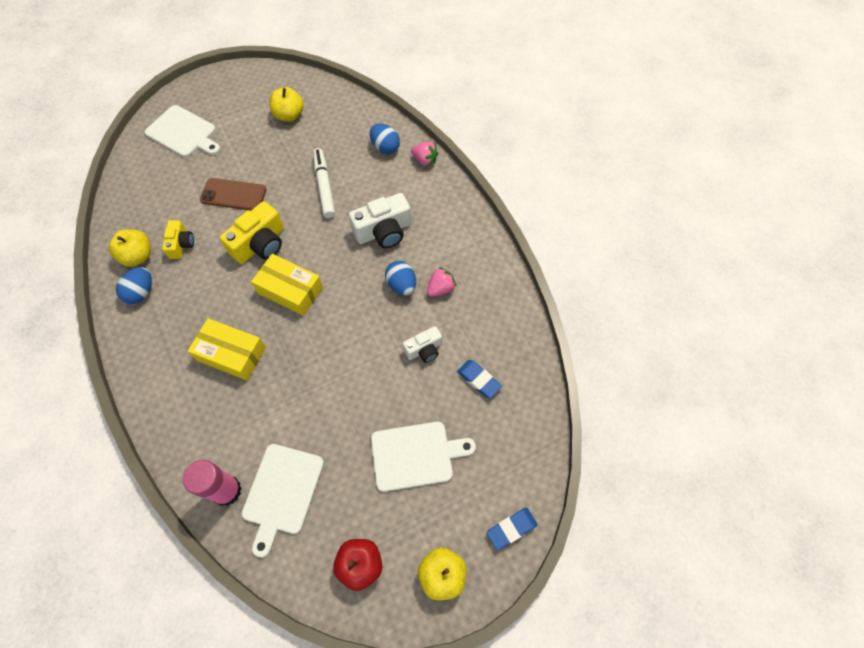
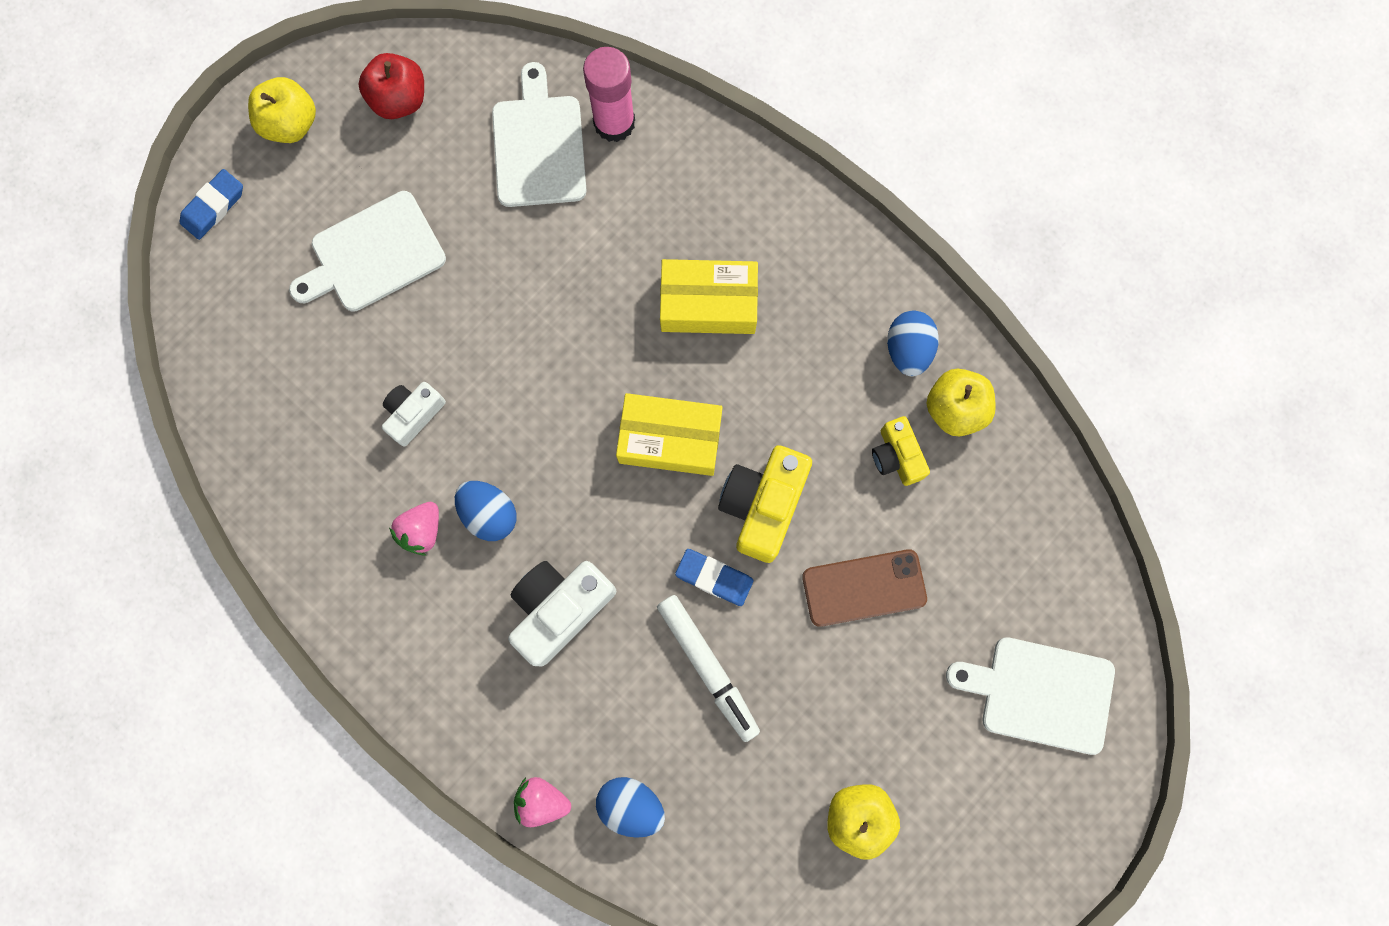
camera: 160 degrees right, 15 degrees up
(479, 380) = (313, 395): blue eraser -> blue eraser (714, 578)

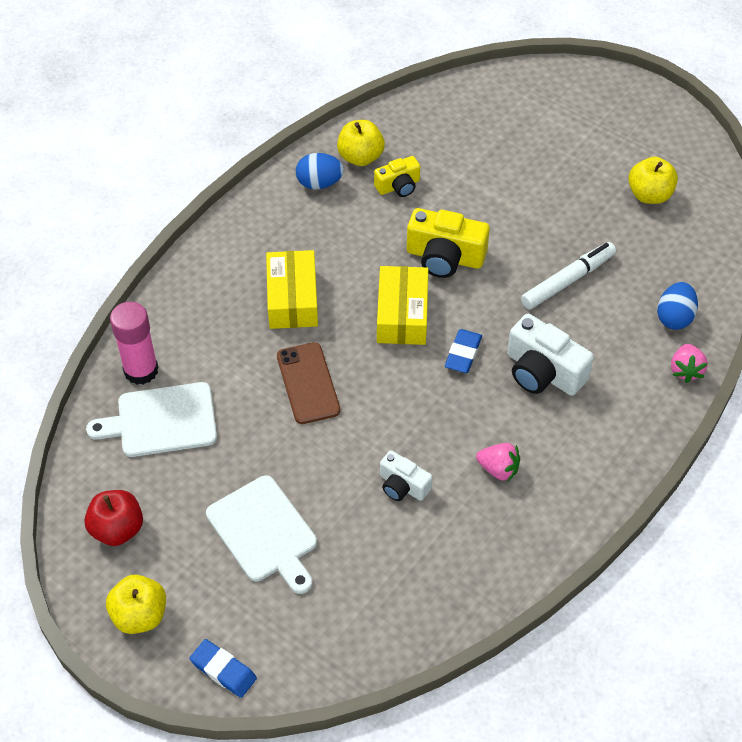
camera: 95 degrees left, 25 degrees down
(489, 514) = (477, 424): blue egg -> none
(714, 578) = (502, 281): blue eraser -> blue eraser (463, 354)
(864, 588) = (495, 199): brown phone -> brown phone (308, 383)
(1040, 694) = (548, 110): white cutting board -> none

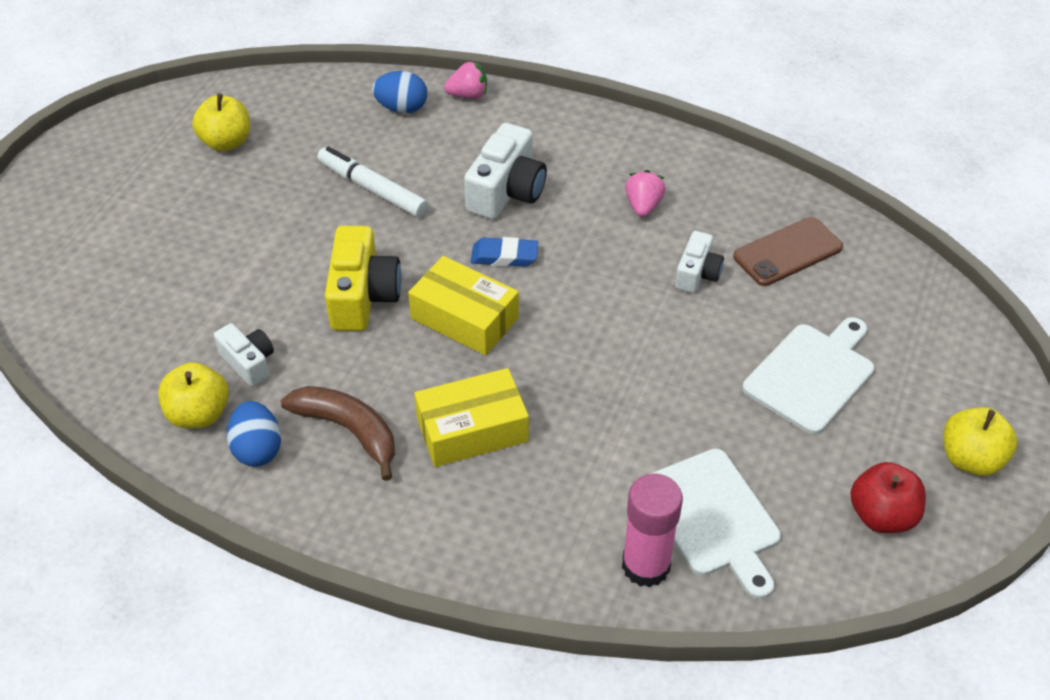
camera: 105 degrees left, 5 degrees down
(223, 670) = (983, 368): blue eraser -> none
(308, 383) = (597, 383): brown phone -> brown phone (787, 252)
(317, 231) = (349, 430): none -> brown banana
(398, 186) = (249, 362): yellow camera -> white camera
(402, 314) = (464, 318): yellow box -> yellow box turned 45 degrees clockwise

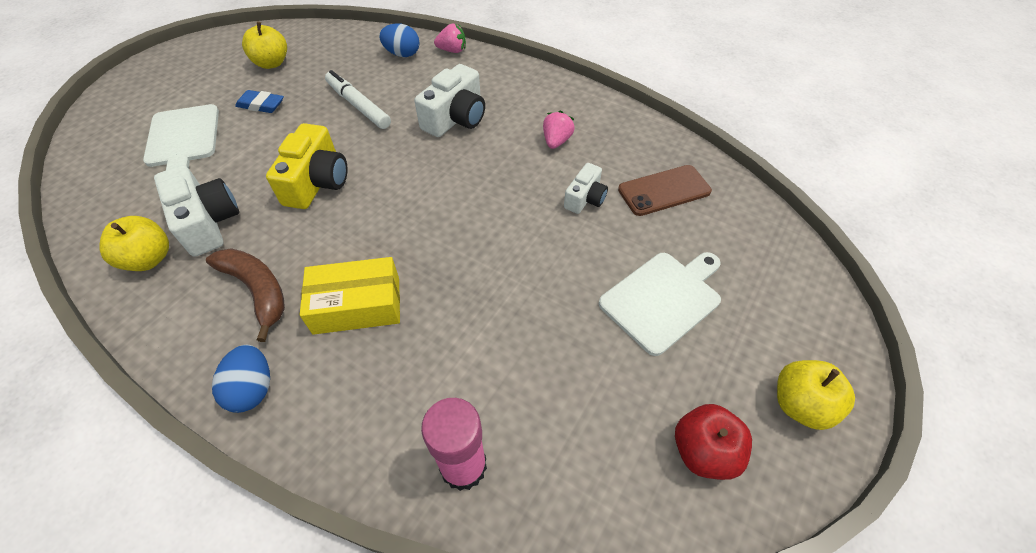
camera: 10 degrees right, 5 degrees up
(249, 362) = (208, 222): white camera -> white camera, size x1.68
(257, 449) = (178, 295): blue egg -> blue egg (253, 388)
(464, 318) = (387, 210): yellow box -> none
(504, 256) = (436, 166): blue eraser -> blue eraser (261, 105)
(713, 517) = (540, 425): white cutting board -> white cutting board (183, 138)

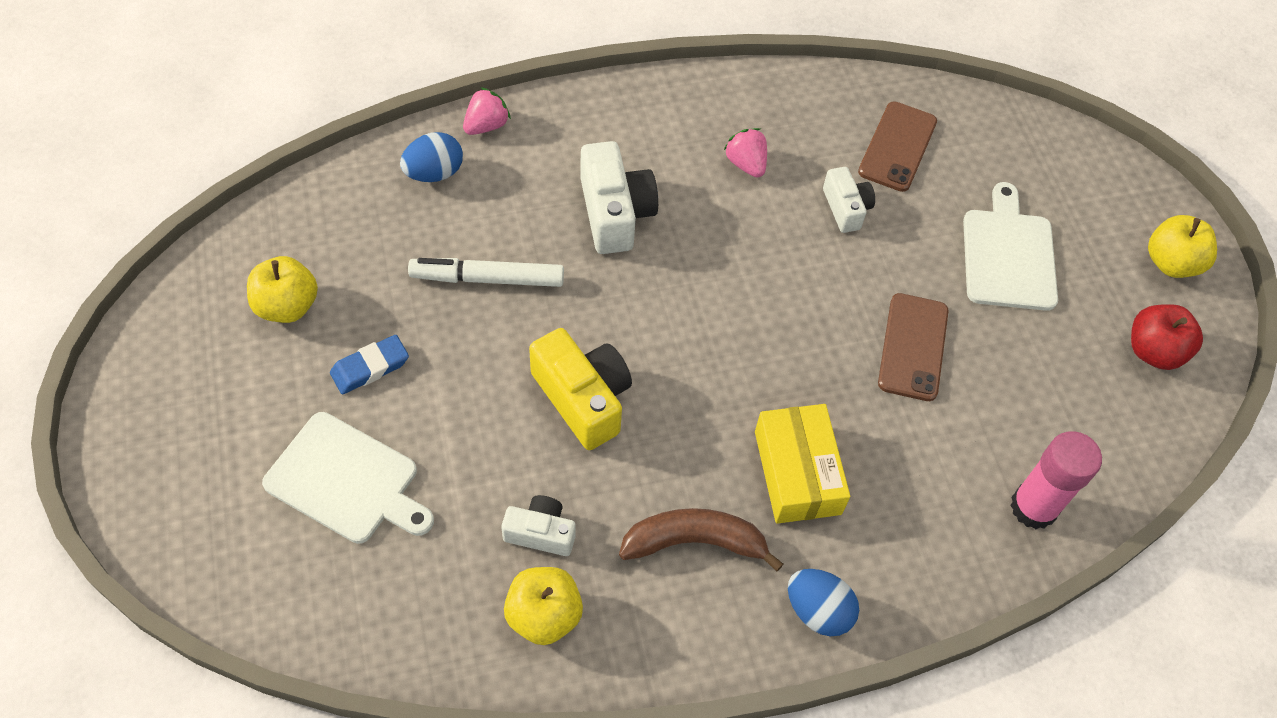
camera: 50 degrees left, 5 degrees up
(208, 222) = (540, 533): white camera -> white camera, size x0.60
(357, 305) = (797, 472): yellow box -> yellow box turned 45 degrees counterclockwise
(522, 298) = (913, 347): none -> brown phone

